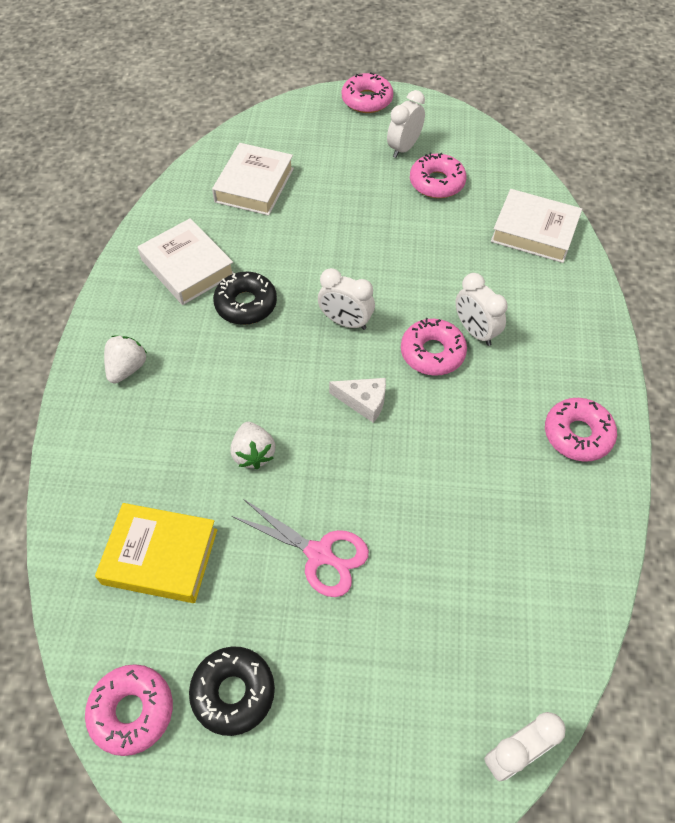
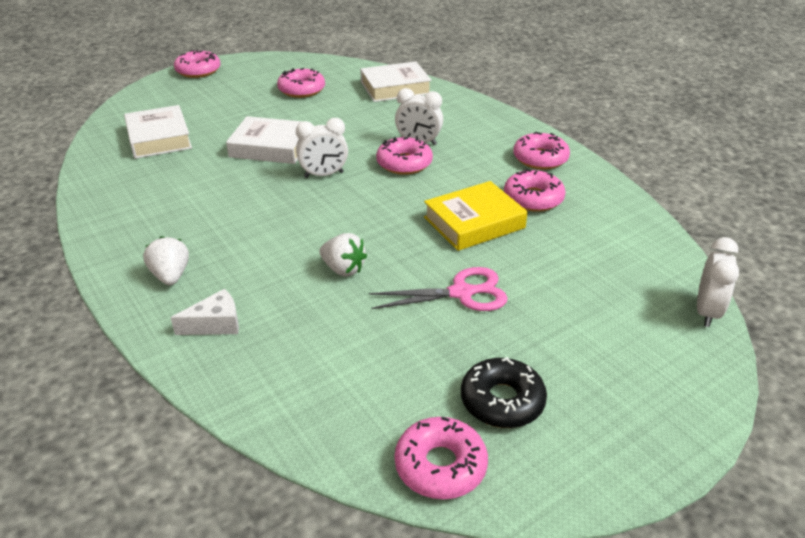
camera: 40 degrees left, 20 degrees down
(160, 556) = (343, 363): yellow book -> yellow book (474, 223)
(187, 267) = (155, 200): white book -> white book (270, 147)
(246, 304) = (233, 198): black donut -> none
(363, 402) = (389, 206): white cheese -> white cheese (215, 324)
(404, 148) = (256, 83): white clock -> none
(508, 485) = (533, 198): none -> pink donut

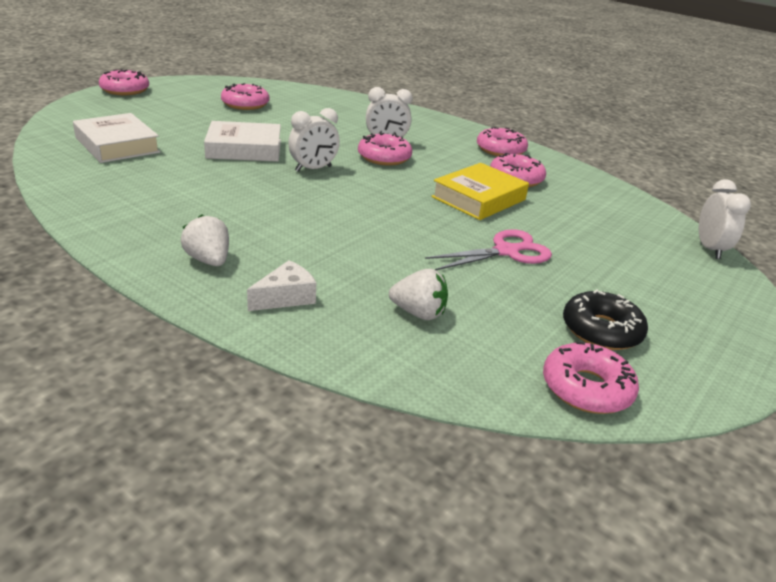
camera: 20 degrees left, 5 degrees down
(343, 269) = (385, 241): white strawberry -> white strawberry (418, 313)
(395, 88) = (335, 102): white book -> none

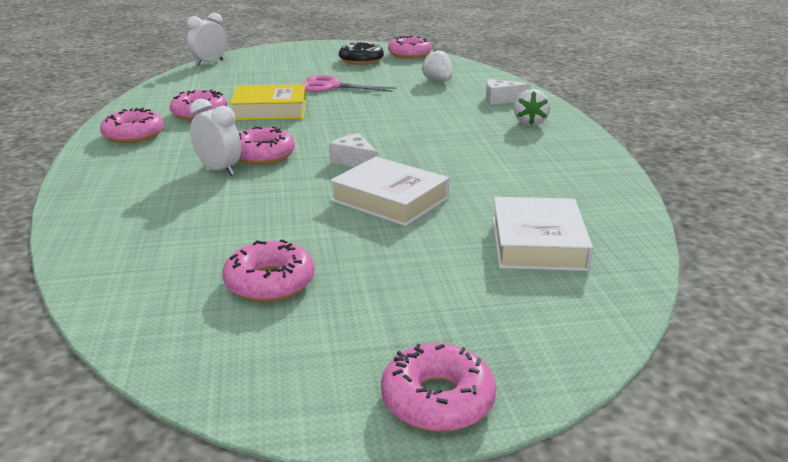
camera: 135 degrees left, 5 degrees down
(313, 169) = (354, 161): white clock -> white cheese

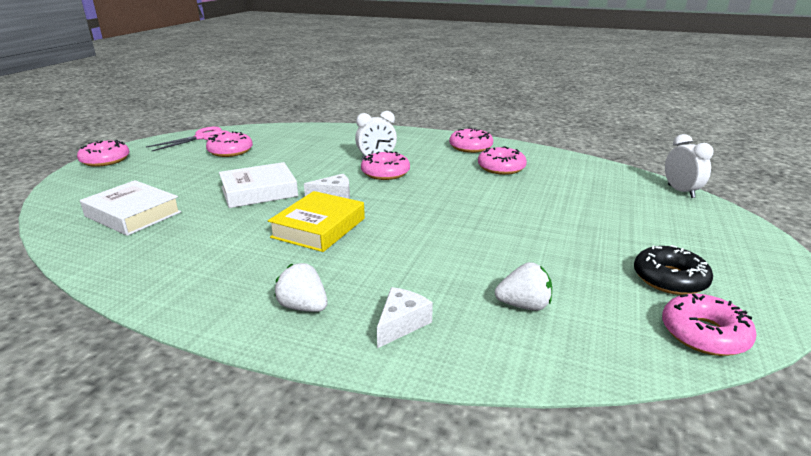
camera: 120 degrees right, 0 degrees up
(270, 110) = (487, 191): yellow book -> yellow book (319, 228)
(331, 86) = (545, 231): pink scissors -> pink scissors (203, 137)

